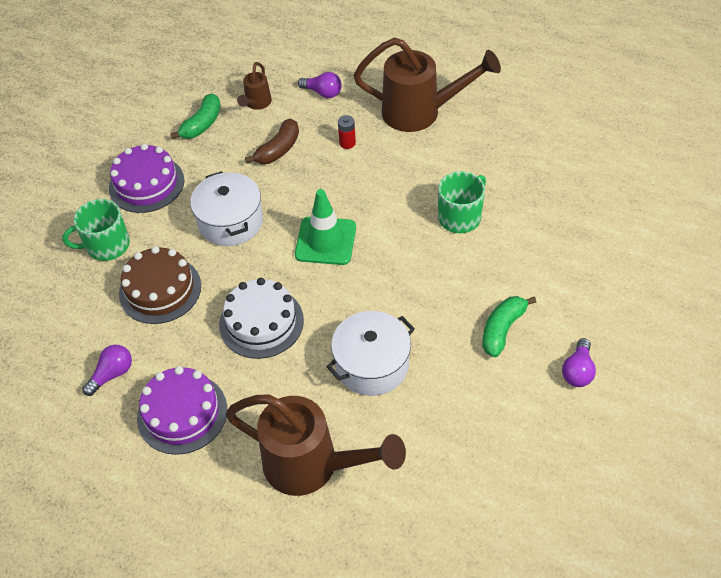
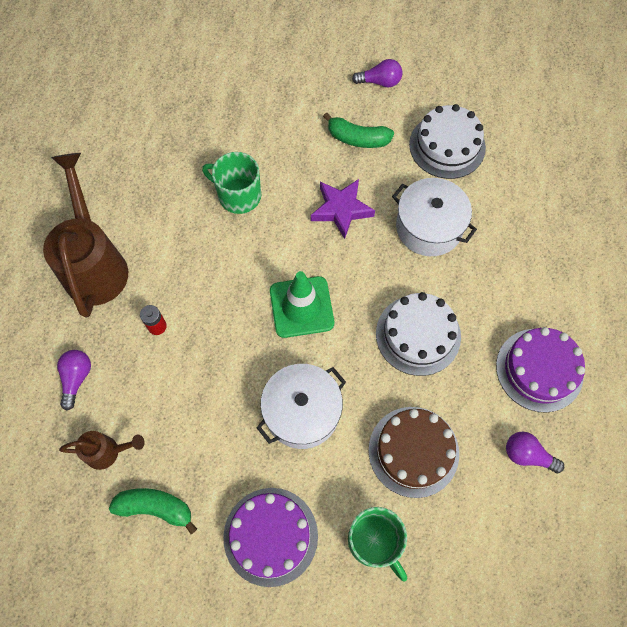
camera: 110 degrees left, 15 degrees up
(278, 150) = (182, 398): brown banana -> none
(313, 466) = (541, 245): brown watering can -> none
(418, 294) = (341, 210): none -> purple star
(470, 413) = (447, 146): none -> white cake

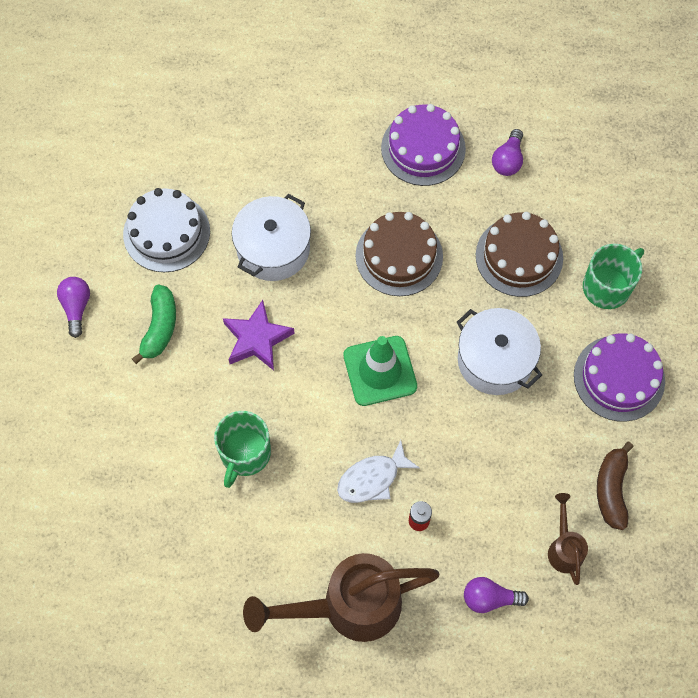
camera: 95 degrees left, 0 degrees up
(156, 508) = (611, 489): green banana -> brown banana
(201, 292) = (372, 478): none -> white fish
(418, 335) = (399, 256): white cake -> brown cake

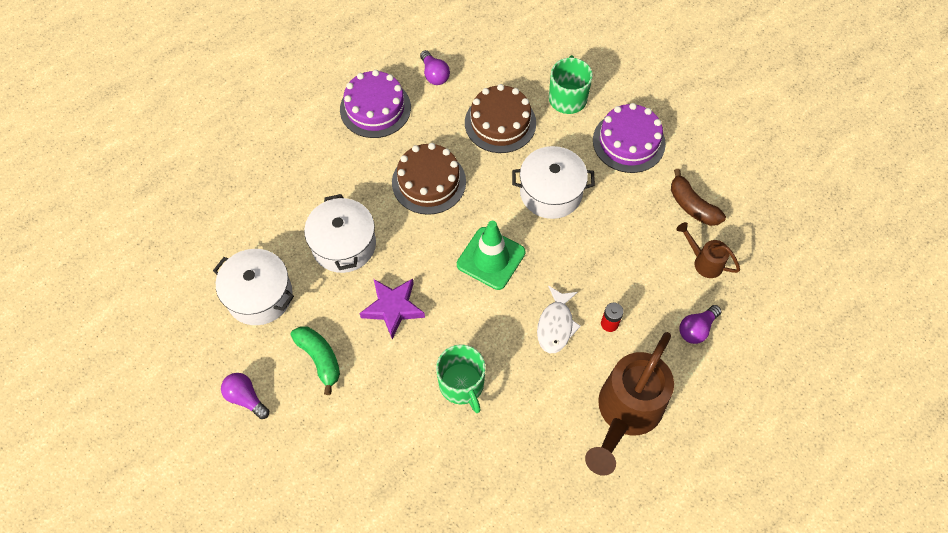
camera: 45 degrees left, 5 degrees down
(166, 233) = (259, 296): white cake -> white pot

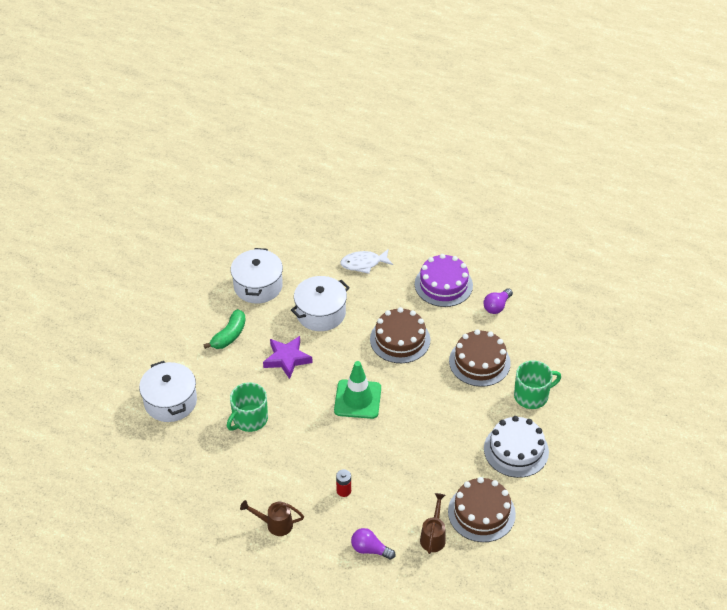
camera: 65 degrees right, 15 degrees down
(246, 398) = (183, 310): purple light bulb -> none
(551, 192) = (436, 415): white pot -> white pot (170, 401)
(556, 325) = (324, 458): white fish -> white fish (363, 263)
(625, 414) = (274, 524): brown watering can -> brown watering can, size x0.48
(628, 142) = (516, 450): purple cake -> white cake
(692, 206) = (481, 512): brown banana -> brown cake

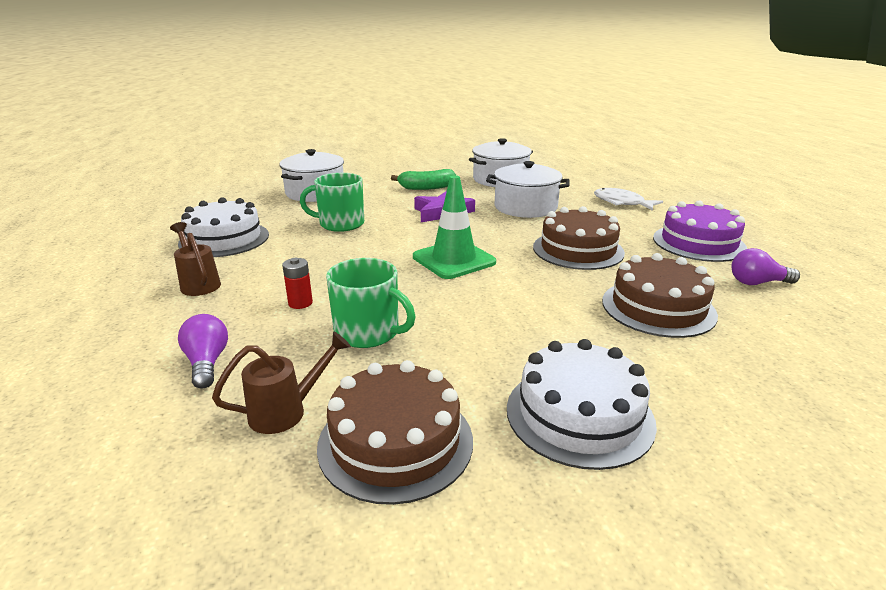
camera: 50 degrees right, 20 degrees down
(214, 489) = (224, 239): none -> white cake
(532, 396) = (702, 378): green mug -> green mug (368, 332)

